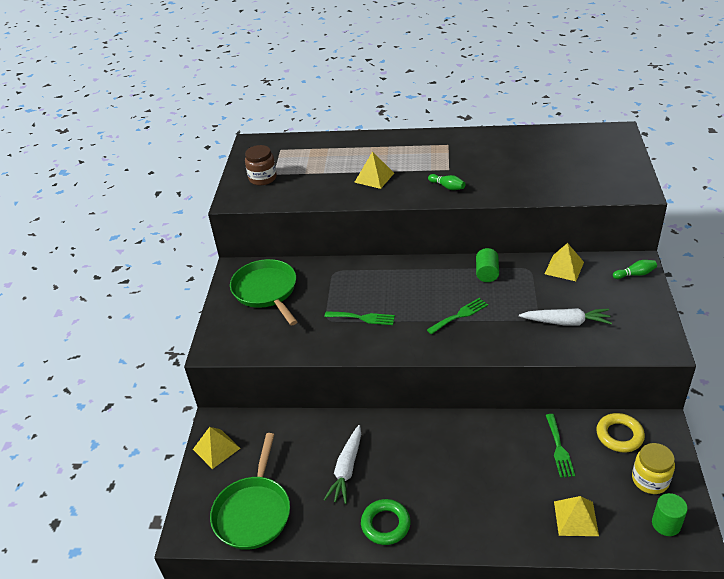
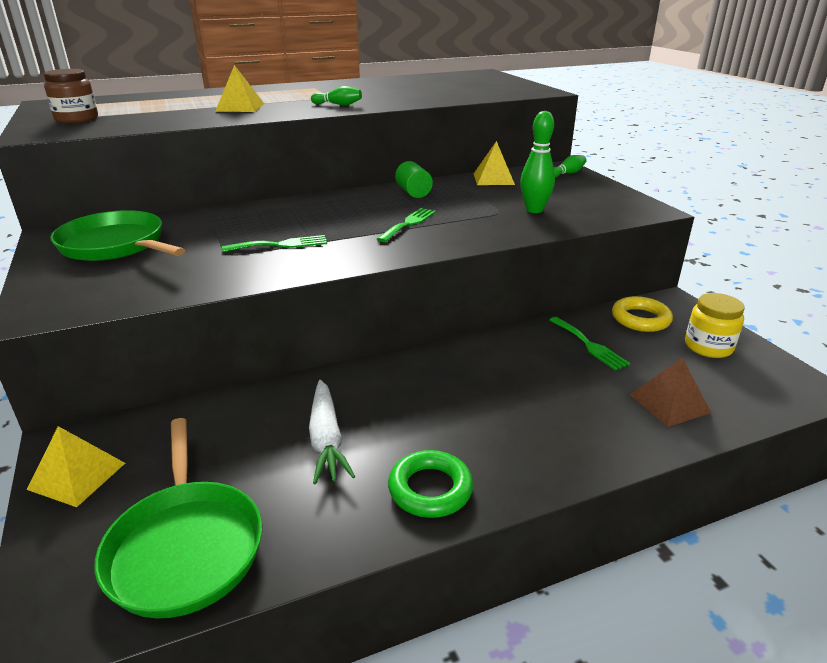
camera: 30 degrees left, 10 degrees down
(566, 322) = (534, 210): white carrot -> green bowling pin
(576, 518) = (669, 403): yellow pyramid -> brown pyramid
(666, 524) = (765, 380): green cylinder -> none

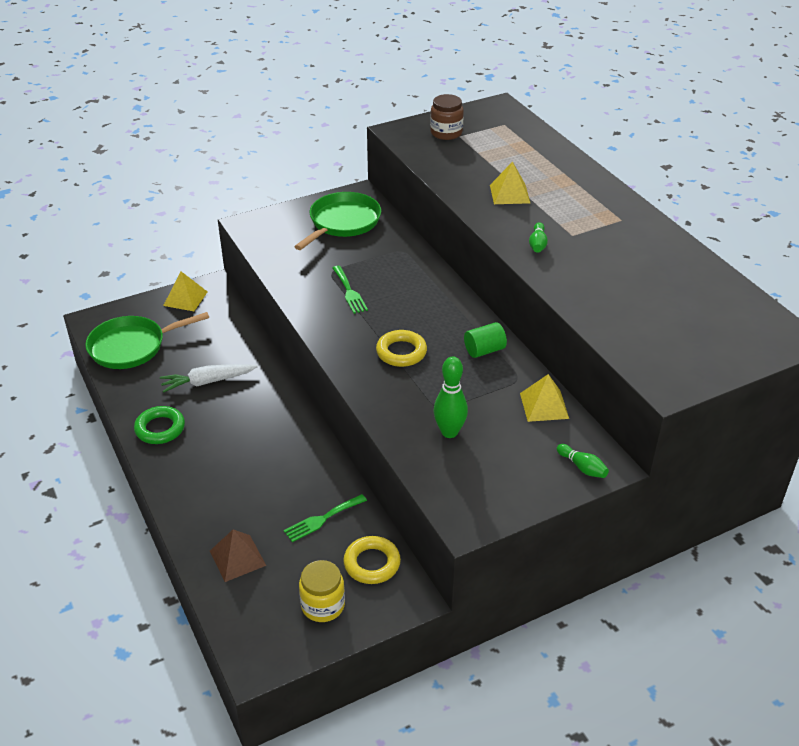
camera: 85 degrees right, 10 degrees up
(408, 223) = (401, 352): green fork -> yellow ring

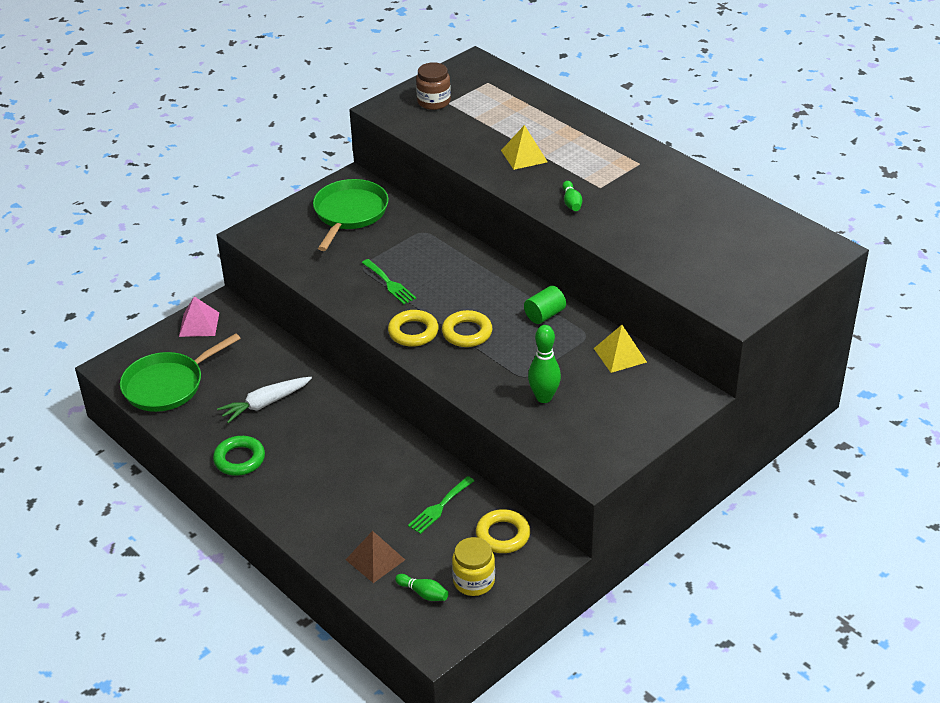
camera: 15 degrees left, 0 degrees up
(185, 298) = (199, 324): yellow pyramid -> pink pyramid
(350, 341) = (413, 332): none -> yellow ring
(582, 467) = (675, 403): green bowling pin -> green bowling pin (423, 593)

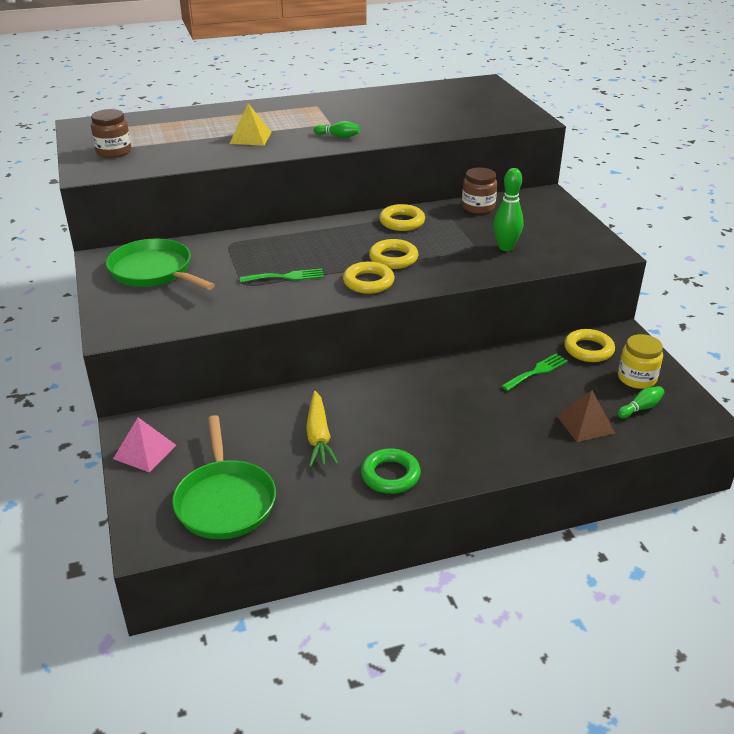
camera: 65 degrees left, 5 degrees down
(265, 403) = (318, 436): white carrot -> yellow carrot
(439, 507) = (536, 371): green fork -> green fork turned 105 degrees counterclockwise
(544, 315) = (402, 222): green cylinder -> yellow ring
(620, 355) = (478, 207): yellow pyramid -> brown jar

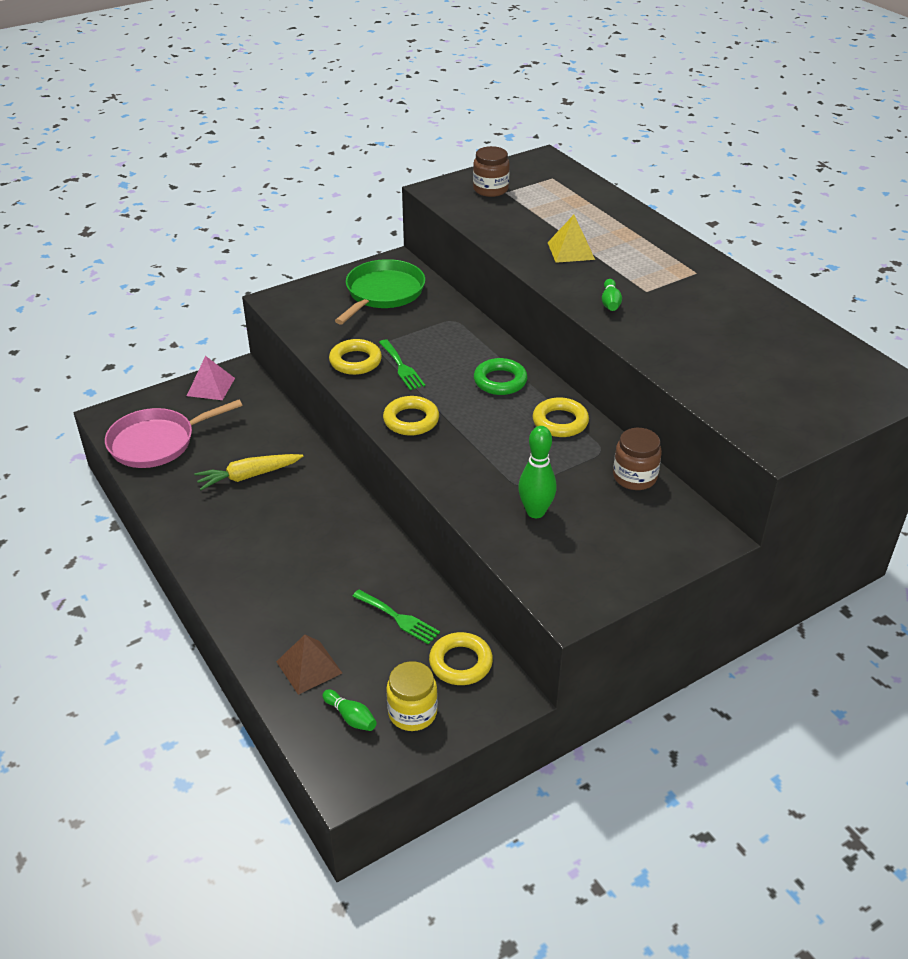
camera: 75 degrees right, 5 degrees up
(225, 501) = (157, 442): green pan -> pink pan
(390, 475) = (201, 530): green ring -> green ring (500, 381)
(393, 258) = (469, 429): yellow ring -> yellow ring (355, 361)

